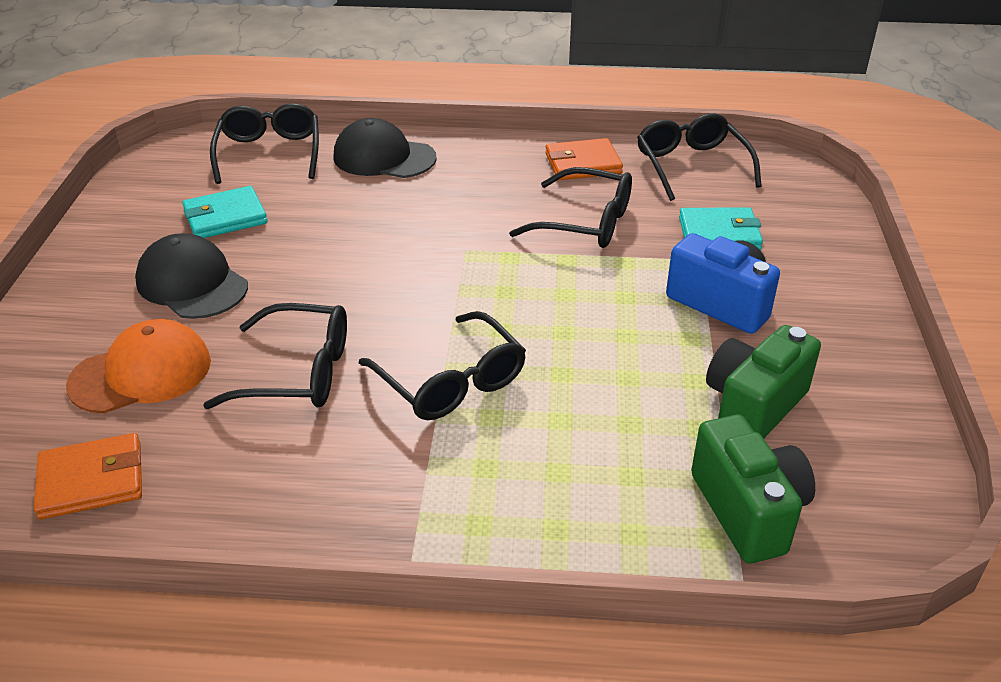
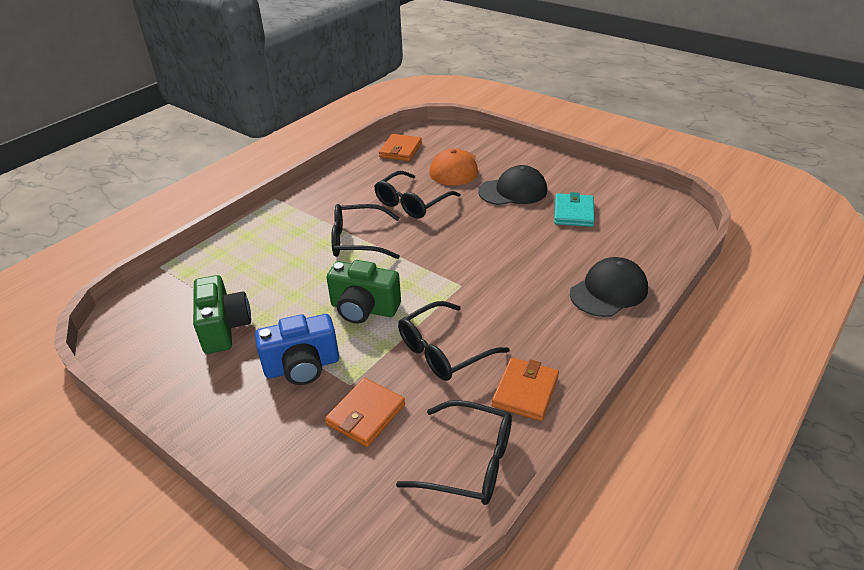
camera: 125 degrees right, 0 degrees up
(269, 153) = (648, 245): black glasses -> none
(719, 234) = (366, 414): turquoise wallet -> orange wallet
(748, 511) = (184, 289): green camera -> green camera (364, 309)

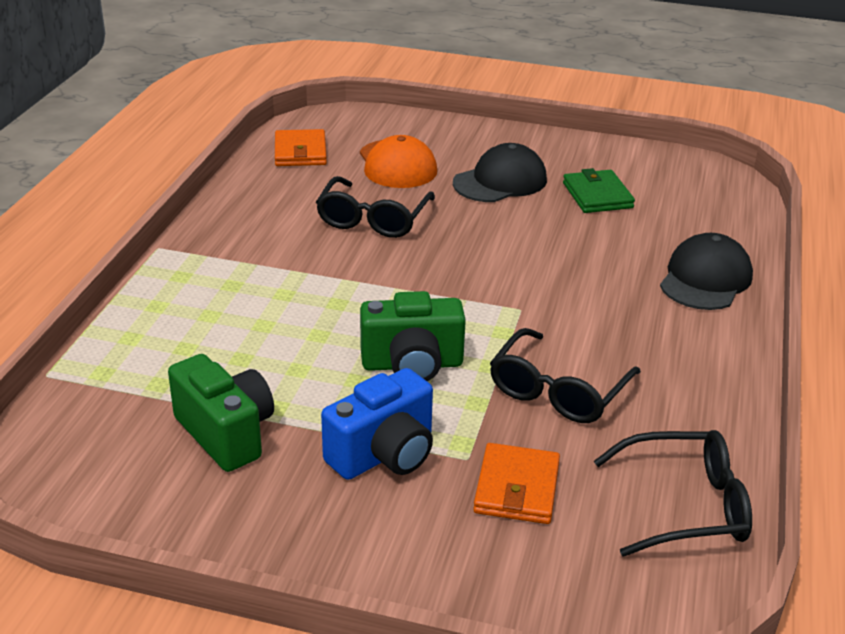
camera: 25 degrees left, 5 degrees down
(358, 240) = (334, 281): black glasses -> none
(525, 391) = (691, 412): orange wallet -> none
(573, 213) = (597, 195): turquoise wallet -> green wallet

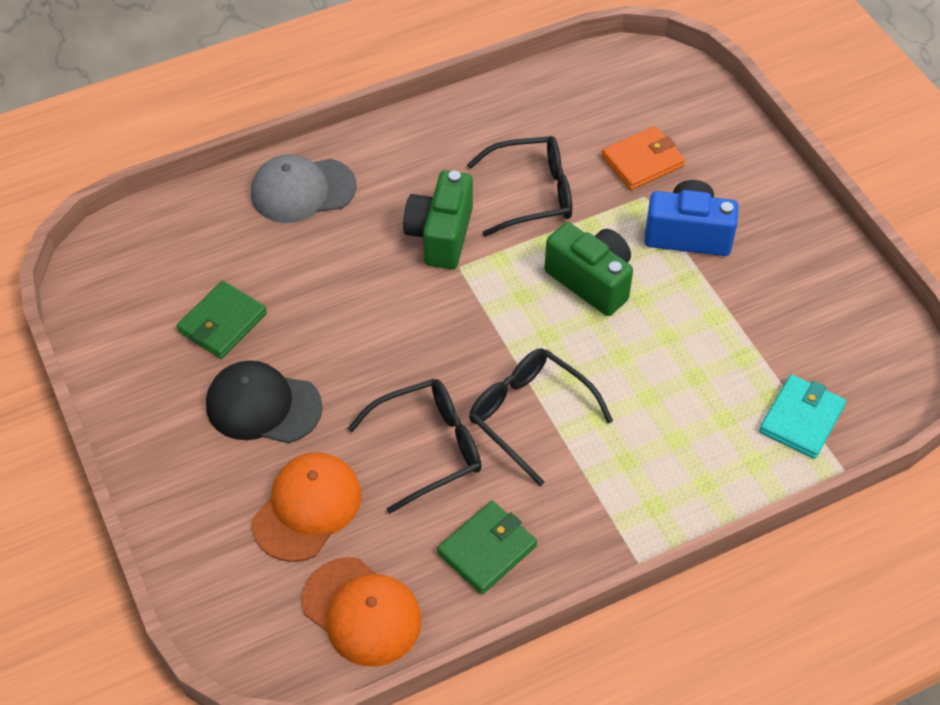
camera: 130 degrees left, 20 degrees up
(118, 385) = (801, 419): none -> turquoise wallet
(226, 434) = (766, 321): green camera -> green camera (441, 235)
(266, 203) = (487, 549): none -> green wallet
(300, 152) = (362, 612): orange wallet -> orange cap
(685, 506) = (572, 90): black glasses -> black glasses (529, 415)
(705, 279) = (302, 190): black cap -> grey cap

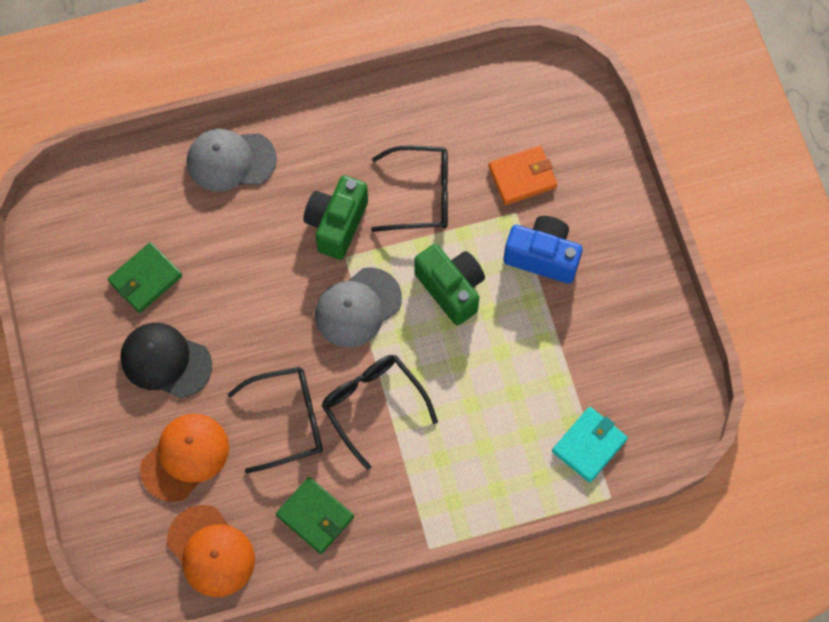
camera: 10 degrees right, 15 degrees up
(485, 316) = (358, 307): none -> grey cap
(487, 549) = (315, 516): green wallet -> green wallet turned 75 degrees clockwise

